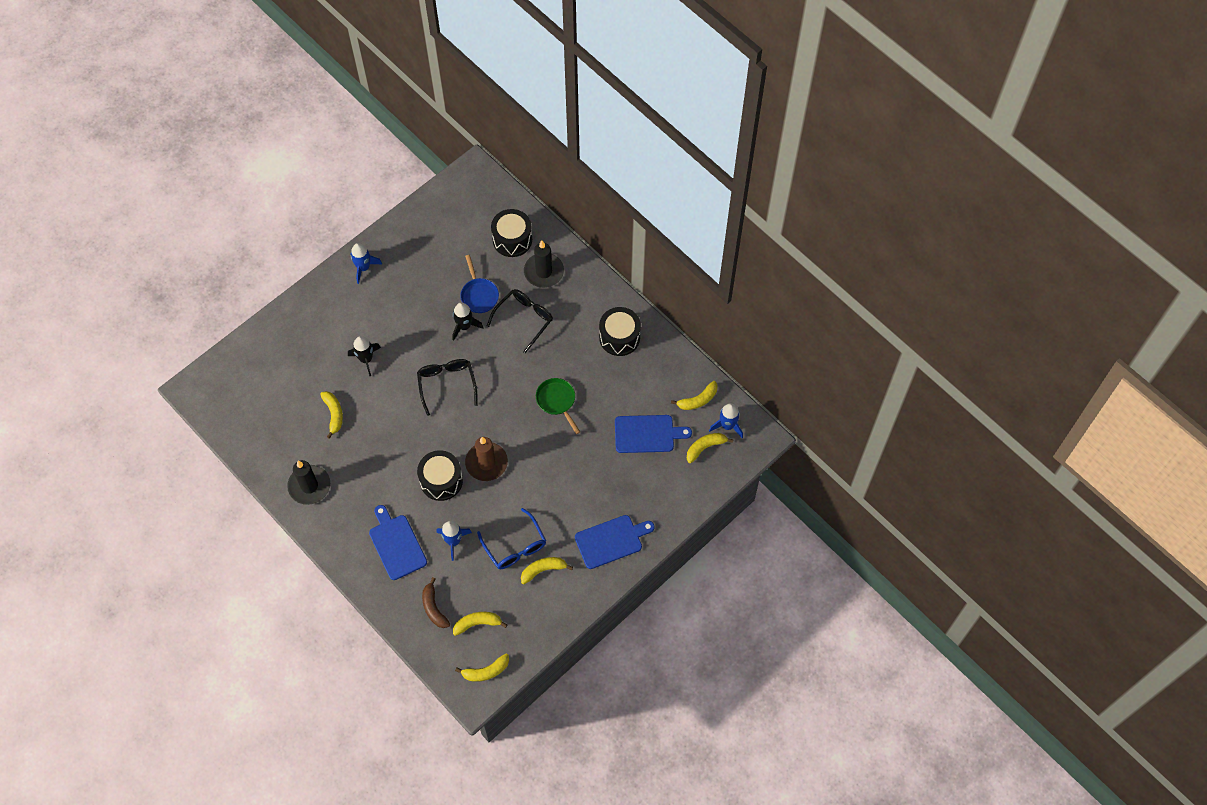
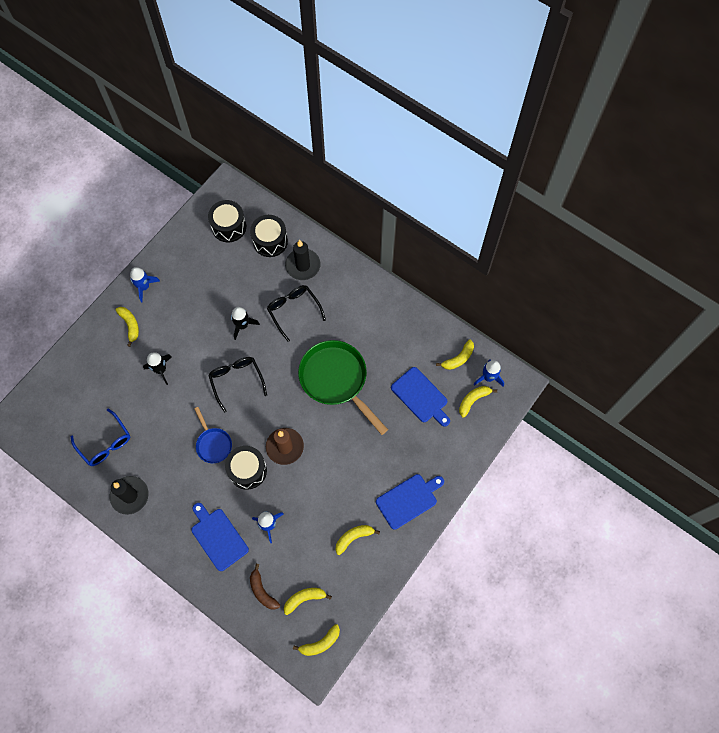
camera: 10 degrees left, 5 degrees up
(334, 414) = (140, 425): yellow banana -> yellow banana (130, 325)
(479, 295) = (250, 295): blue pan -> blue pan (213, 444)
(515, 546) = (324, 520): blue glasses -> blue glasses (105, 443)
(524, 319) = (294, 311): black glasses -> black glasses turned 60 degrees counterclockwise
(557, 401) = (336, 380): green pan -> green pan, size x1.93
(619, 337) = (379, 313): black drum -> black drum (229, 227)
(647, 434) = (420, 396): blue cutting board -> blue cutting board turned 60 degrees clockwise

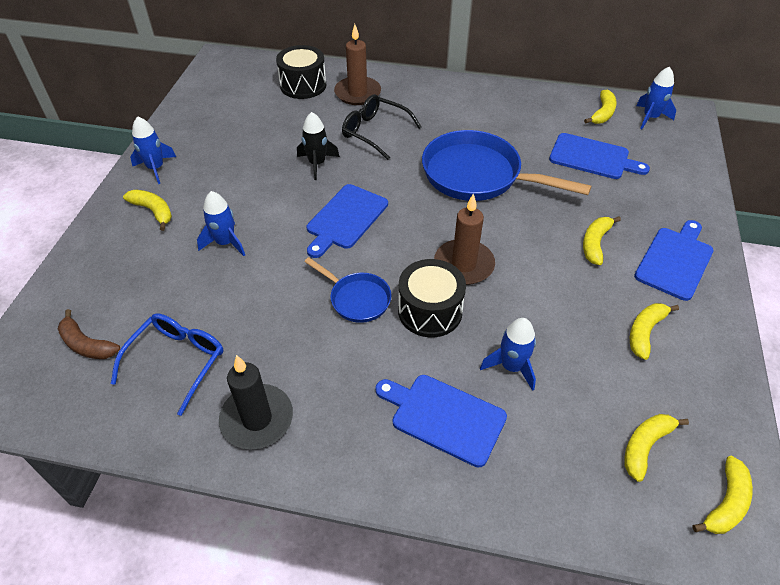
camera: 25 degrees left, 20 degrees down
(105, 443) = (177, 361): blue glasses -> blue glasses turned 90 degrees counterclockwise
(161, 370) = (225, 243): black rocket -> blue rocket
(229, 227) = (243, 87): black drum -> none
(236, 381) = (345, 219): black glasses -> blue cutting board
(262, 591) = (571, 466): brown banana -> brown banana (86, 344)
(303, 265) = (357, 93): black candle -> brown candle
(336, 380) = (478, 175): green pan -> blue pan
(473, 400) = (654, 141): yellow banana -> yellow banana (595, 243)

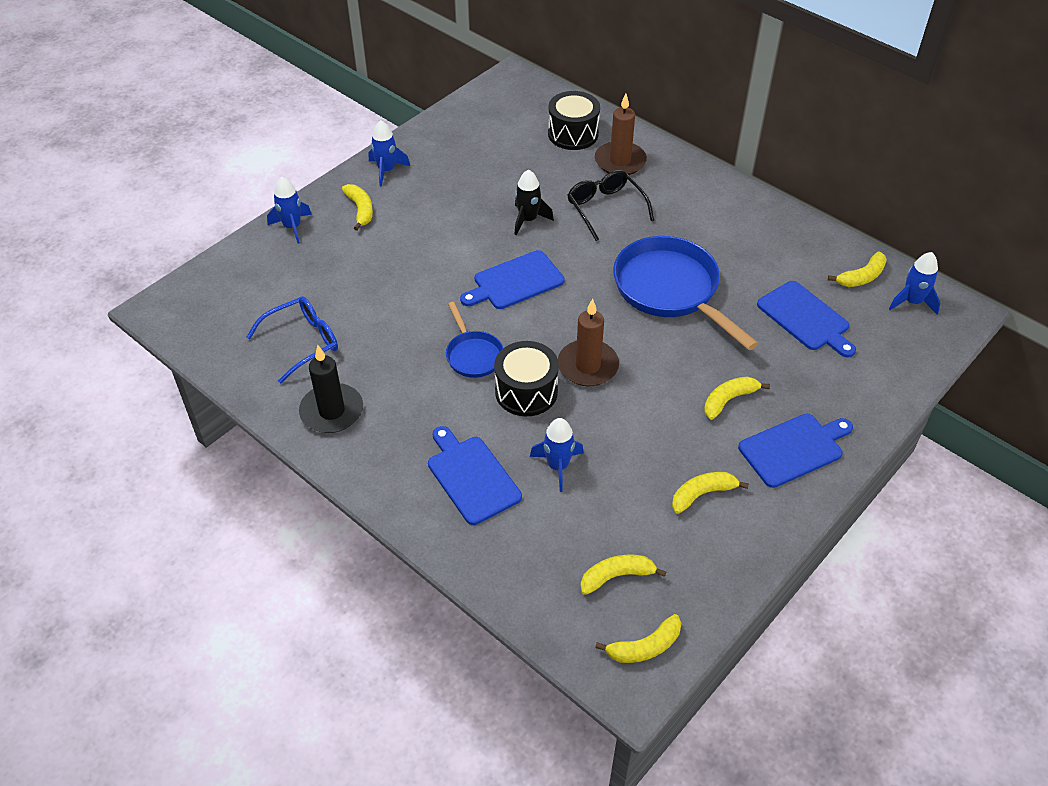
camera: 30 degrees right, 0 degrees up
(86, 344) = (247, 300): brown banana -> none
(225, 243) = (400, 262): blue rocket -> blue rocket (292, 227)

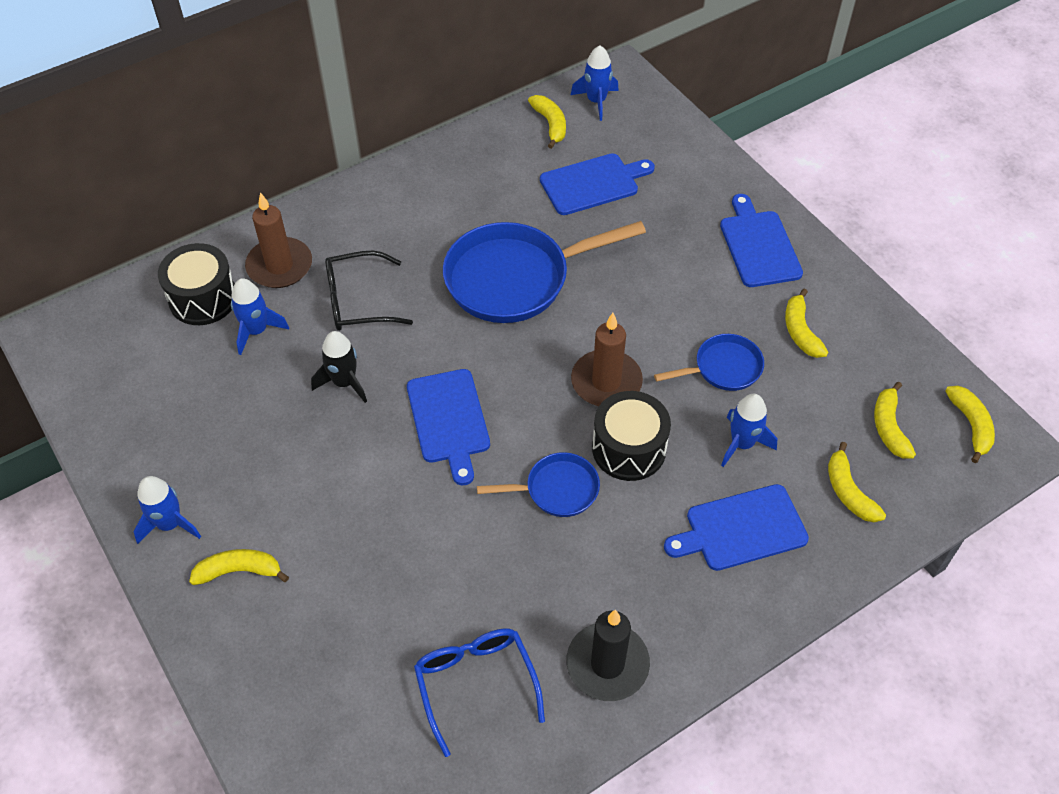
camera: 75 degrees left, 5 degrees up
(292, 227) = (236, 667): blue rocket -> blue rocket (256, 331)
(634, 442) = (723, 368): none -> blue pan
(728, 400) = (685, 276): yellow banana -> yellow banana (848, 491)

